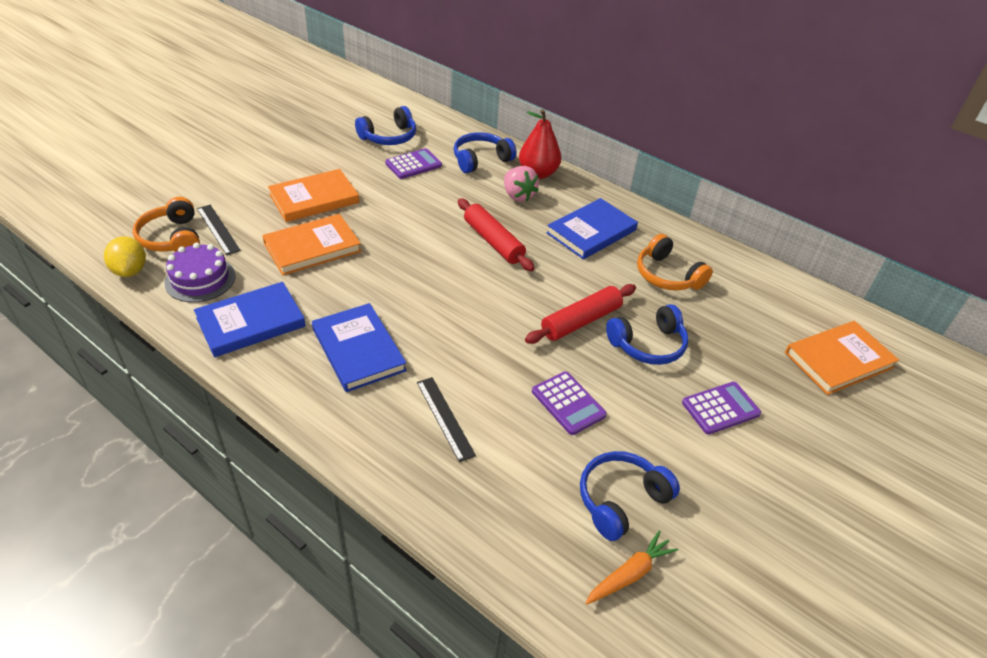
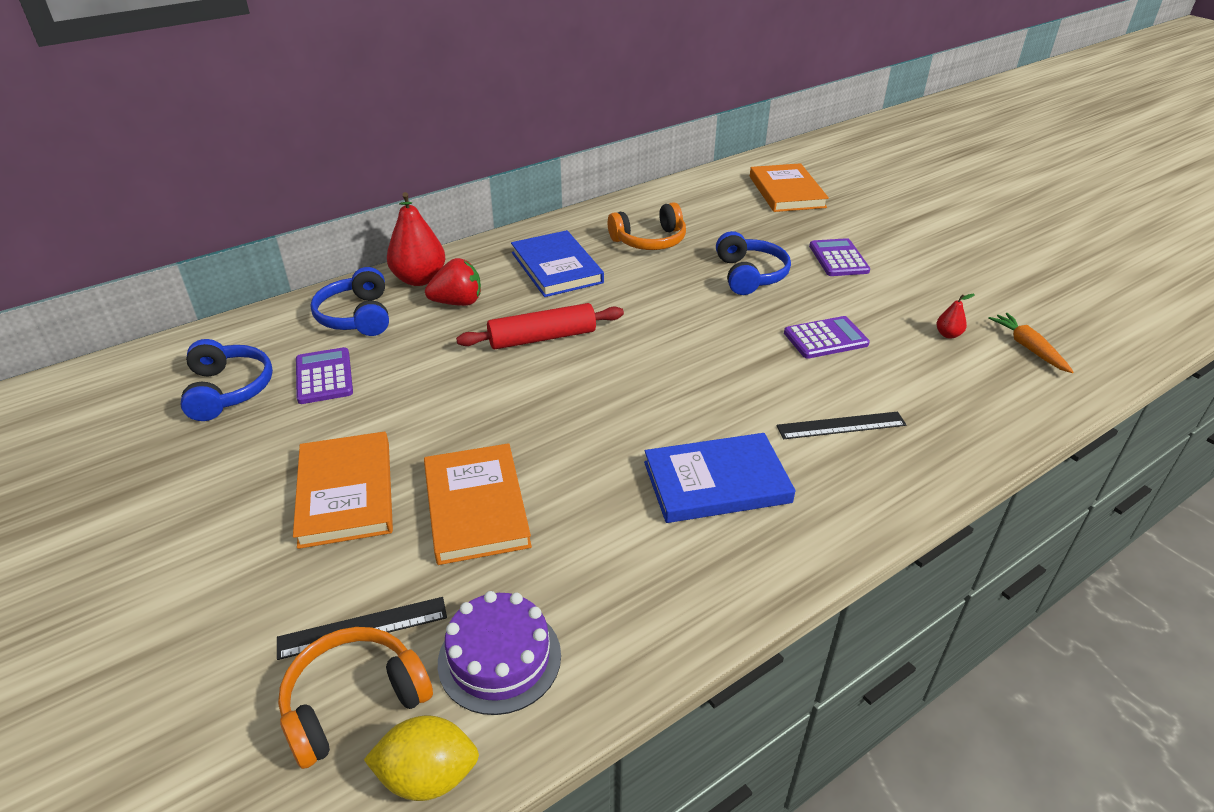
camera: 70 degrees left, 5 degrees down
(172, 238) = (354, 702): orange headphones -> orange headphones turned 150 degrees clockwise
(251, 322) = (632, 593): blue book -> none
(518, 196) = (458, 302): pink strawberry -> red strawberry
(581, 321) = (706, 306): red rolling pin -> none
(621, 500) = (948, 334): blue headphones -> red pear

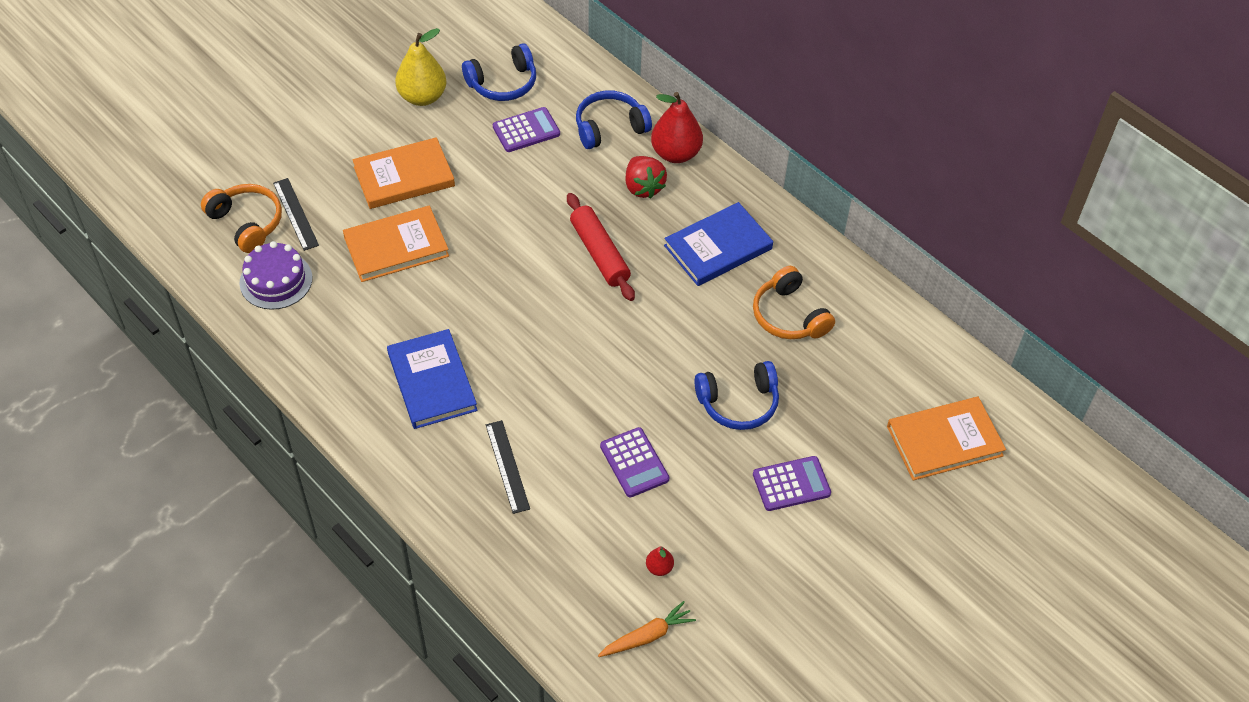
camera: 80 degrees right, 15 degrees up
(200, 466) = (422, 97): none -> yellow pear
(428, 776) = (204, 264): yellow lemon -> none

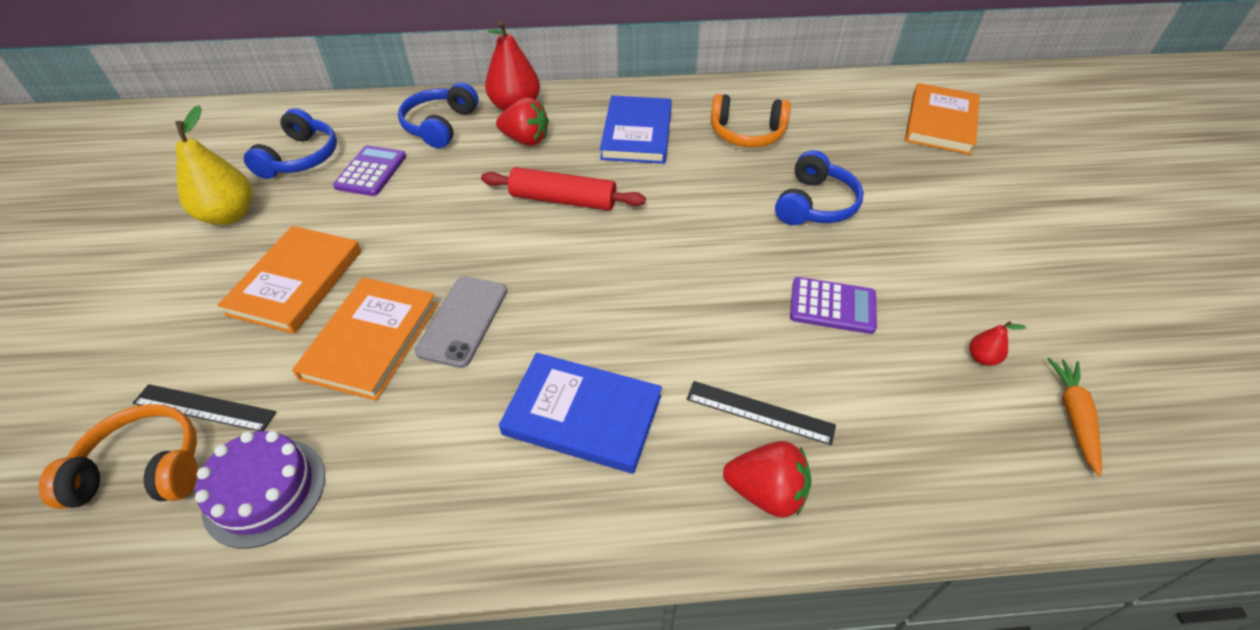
camera: 50 degrees left, 5 degrees down
(448, 278) = (463, 321): none -> grey phone
(453, 497) = (766, 492): none -> red strawberry
(791, 484) = (931, 219): purple calculator -> none

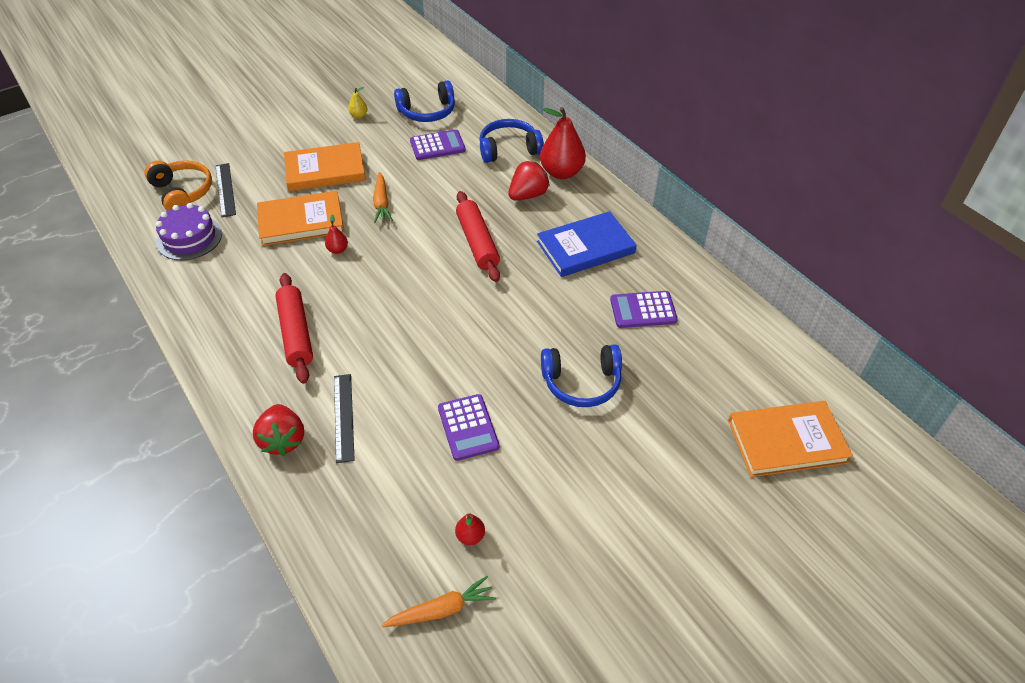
camera: 60 degrees right, 0 degrees up
(229, 215) = (359, 116): yellow pear -> yellow pear, size x0.45
(419, 251) = (381, 203): none -> orange carrot
(463, 321) = (338, 250): grey phone -> red pear
(526, 140) = (528, 195): red strawberry -> red strawberry turned 120 degrees counterclockwise
(582, 415) = (296, 333): blue book -> red rolling pin
(747, 133) = (643, 310): orange headphones -> purple calculator

